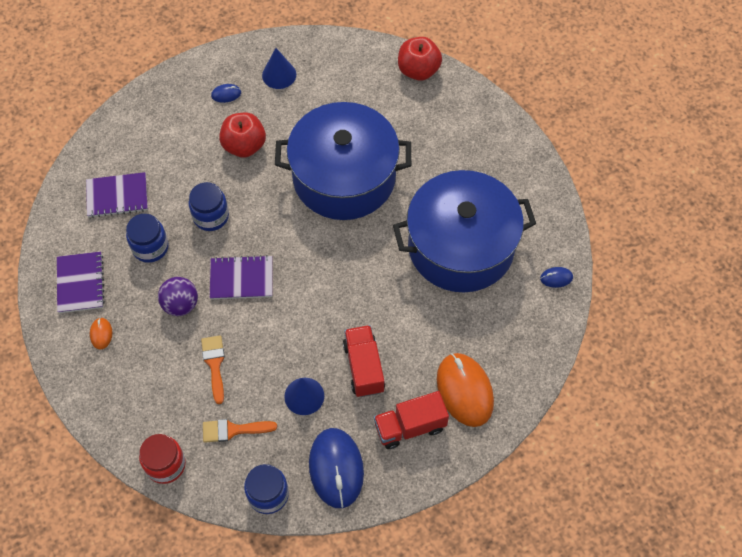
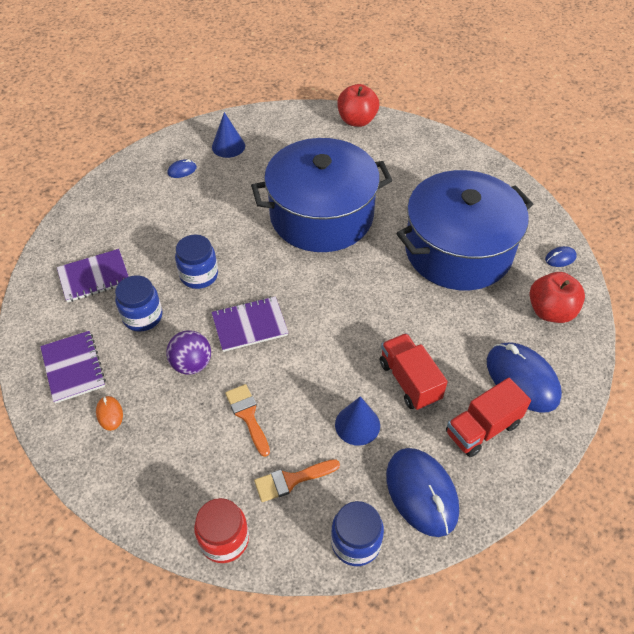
camera: 15 degrees left, 10 degrees down
(244, 146) = (213, 208): red apple -> red apple (550, 311)
(464, 390) = (522, 379): orange mouse -> blue mouse

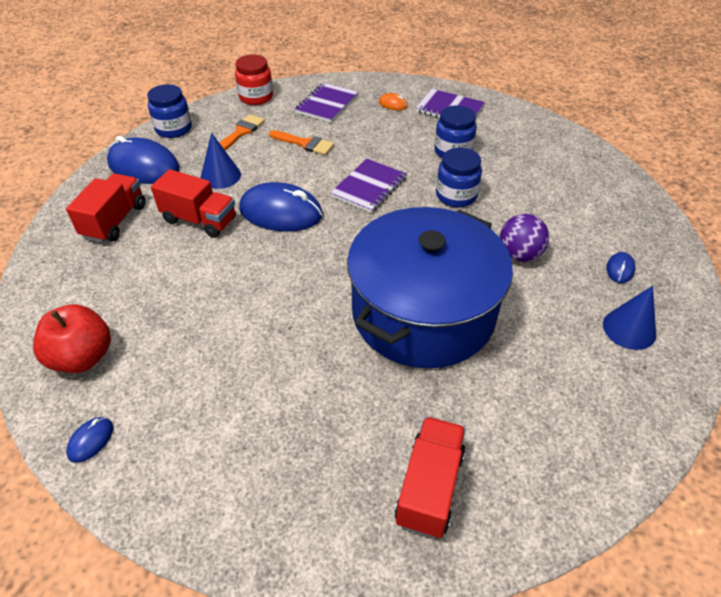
camera: 140 degrees right, 5 degrees down
(94, 277) = (526, 152): purple notebook -> purple notebook (327, 104)
(192, 364) = (378, 147): purple ball -> purple ball (519, 255)
(357, 120) = (553, 499): red apple -> none
(404, 150) = (429, 487): none -> red truck
(458, 250) = (234, 367): blue pot -> none
(522, 379) = (92, 274): blue mouse -> blue mouse (281, 212)

